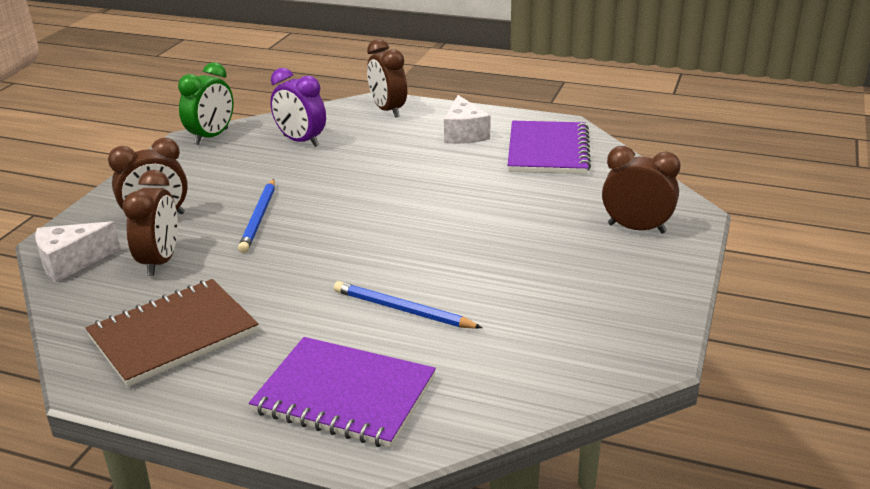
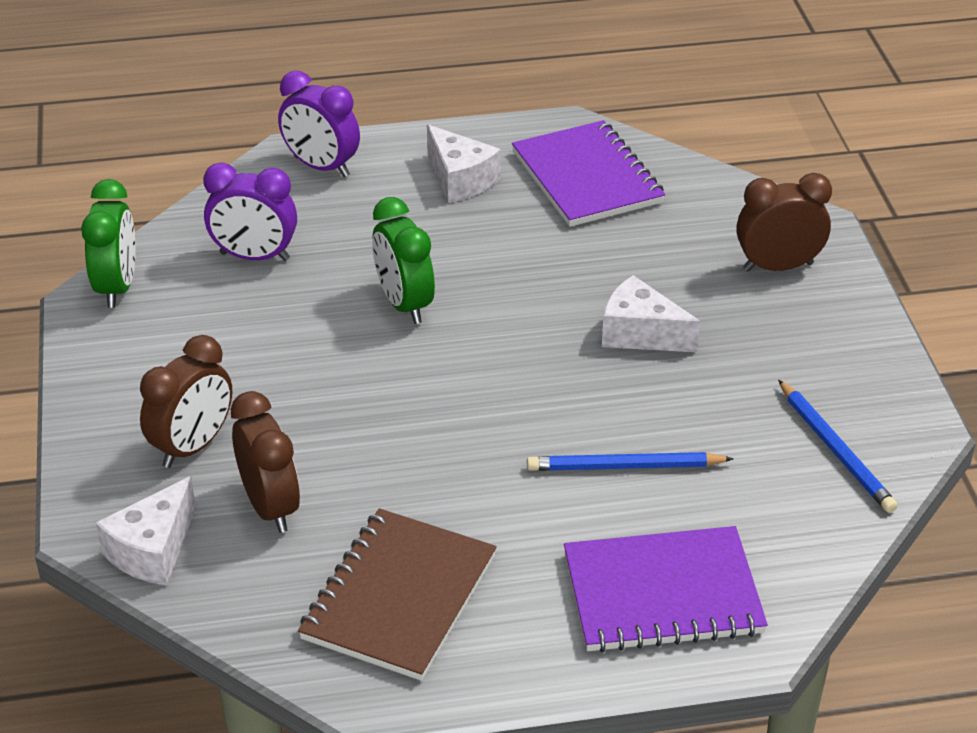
camera: 30 degrees left, 10 degrees up
(259, 218) = (328, 398): blue pencil -> blue pencil (835, 449)
(359, 184) = (404, 304): none -> green clock
(388, 110) = (321, 167): brown clock -> purple clock
(495, 239) = (640, 333): none -> white cheese

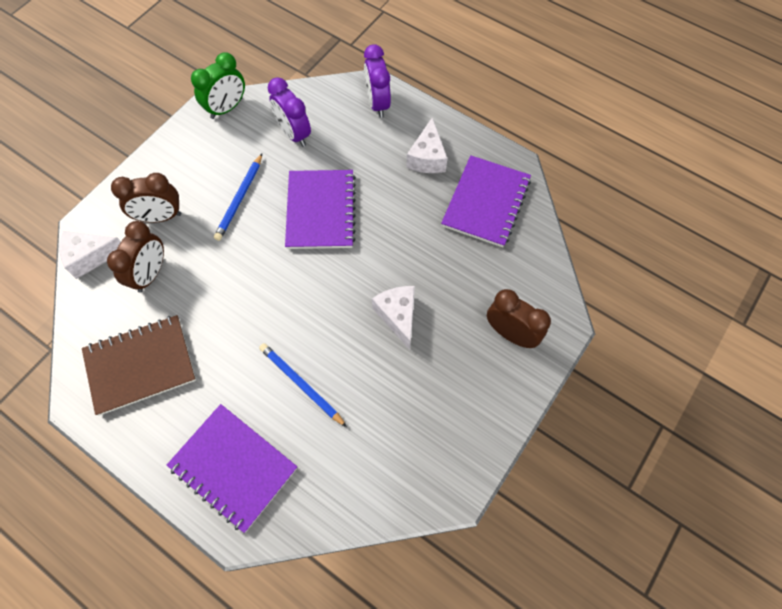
camera: 45 degrees right, 25 degrees up
(404, 304) = (320, 211): green clock -> purple notebook
(835, 449) = (401, 465): blue pencil -> blue pencil (240, 199)

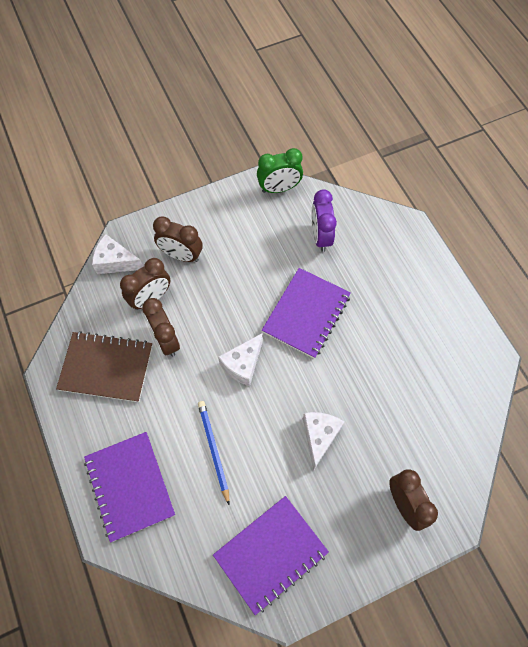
camera: 30 degrees right, 0 degrees up
(190, 306) = (166, 340): none -> brown clock
(240, 199) = (249, 271): blue pencil -> none
(377, 103) = (404, 243): purple clock -> none
(427, 158) = (420, 312): white cheese -> white cheese (243, 364)
(485, 202) = (448, 378): purple notebook -> purple notebook (270, 554)

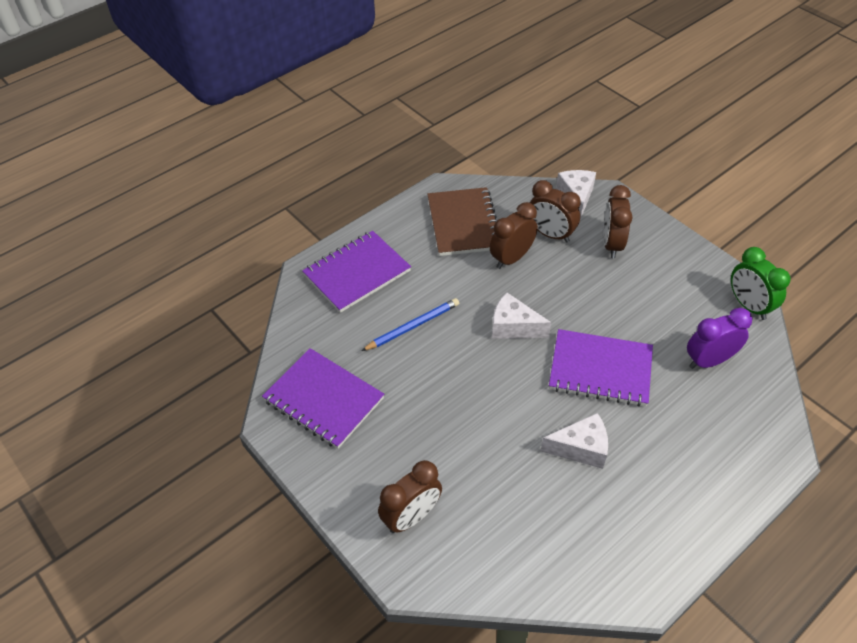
camera: 75 degrees right, 15 degrees down
(319, 436) = (460, 415): white cheese -> white cheese (580, 448)

